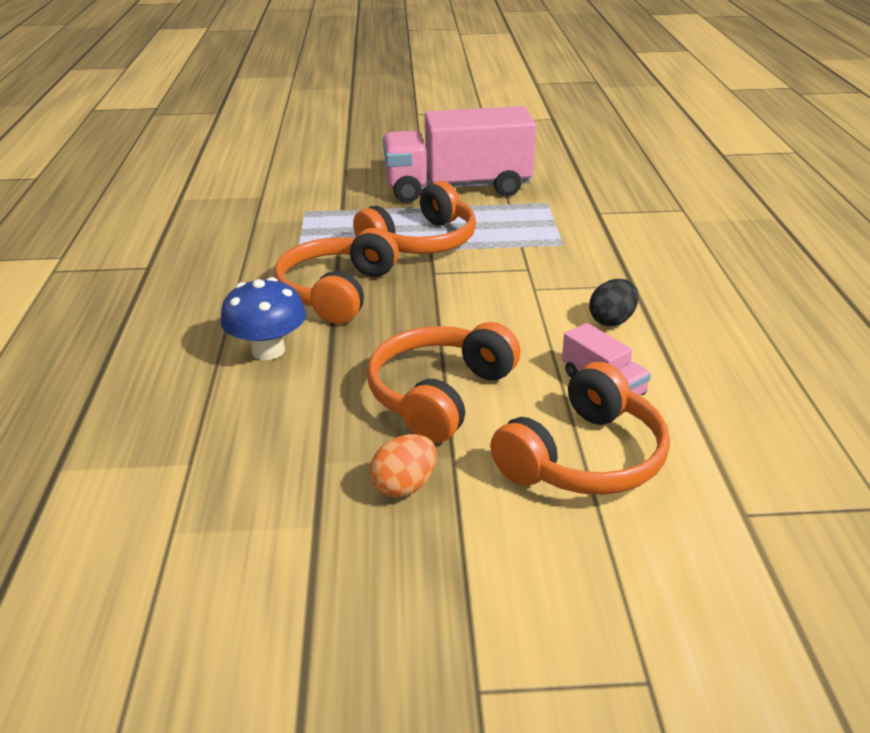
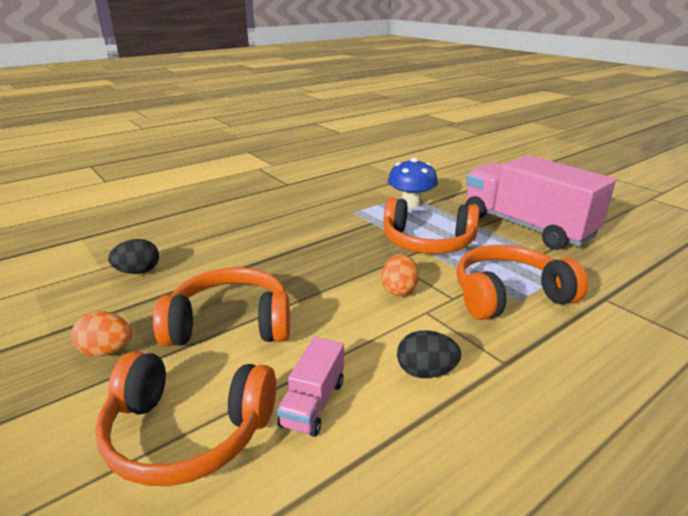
camera: 55 degrees right, 5 degrees down
(242, 434) = (138, 272): none -> black egg
(268, 350) = (233, 245): blue mushroom -> blue mushroom (411, 203)
(337, 292) = (324, 239): orange headphones -> orange headphones (508, 295)
(486, 288) = (399, 290): none -> orange egg

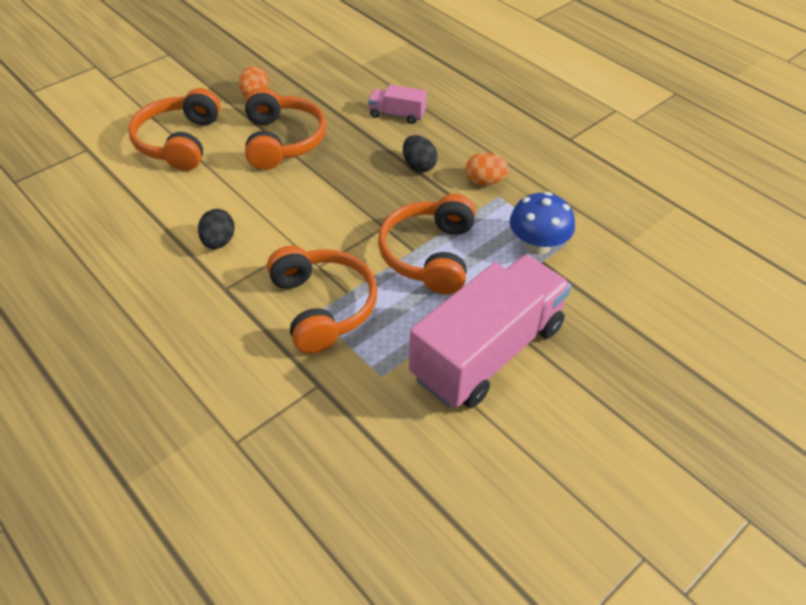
camera: 85 degrees right, 20 degrees up
(138, 272) = (355, 83): black egg -> black egg (419, 166)
(313, 403) = (195, 188): pink truck -> pink truck (397, 114)
(399, 290) = (331, 230): orange egg -> orange egg (484, 181)

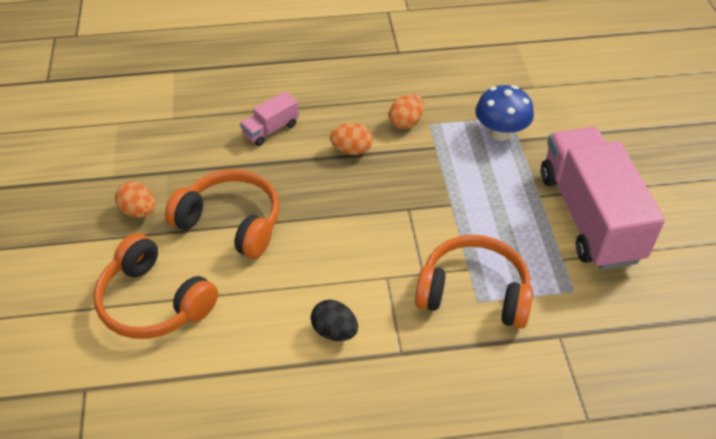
camera: 55 degrees left, 0 degrees up
(419, 166) = (351, 150): black egg -> orange egg
(429, 255) = (463, 197): orange headphones -> none

